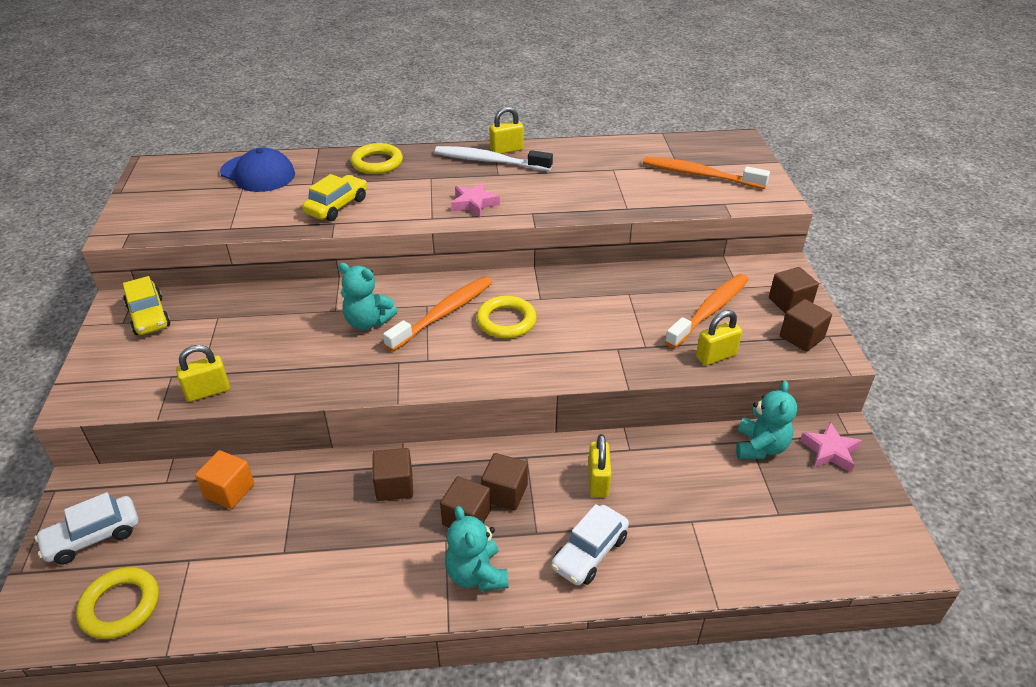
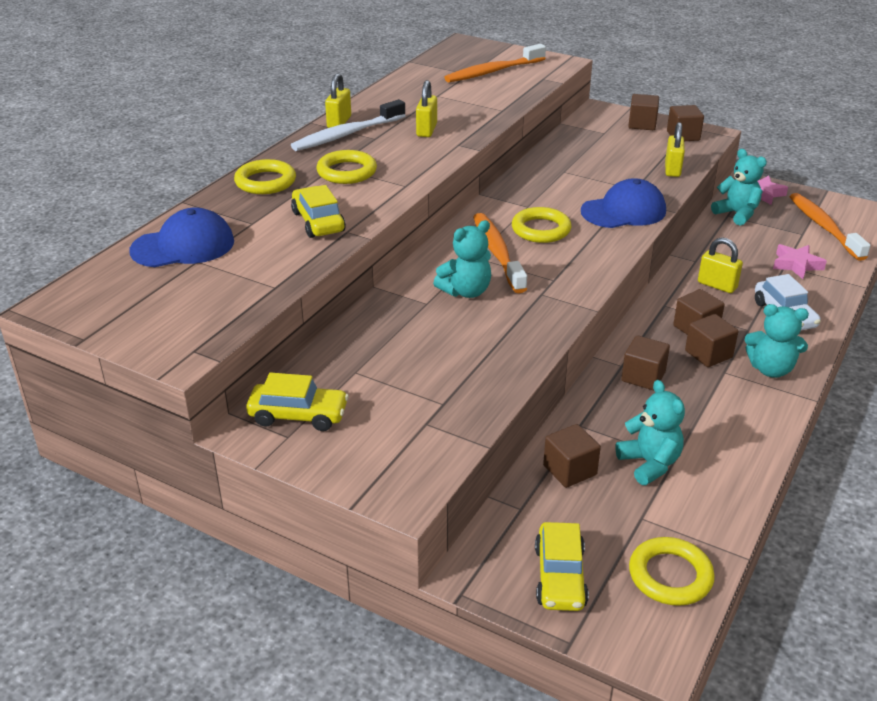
camera: 55 degrees left, 5 degrees down
(93, 537) = (560, 577): white car -> yellow car
(208, 391) = (476, 406): yellow padlock -> yellow padlock (426, 130)
(229, 491) = (570, 470): orange cube -> brown cube
(266, 538) = (649, 464): none -> turquoise teddy bear
(427, 186) = (347, 172): none -> yellow ring
(474, 204) = (409, 162): pink star -> pink star (796, 265)
(592, 355) = (624, 211): none -> blue cap
(710, 310) = (619, 152): orange toothbrush -> orange toothbrush (824, 227)

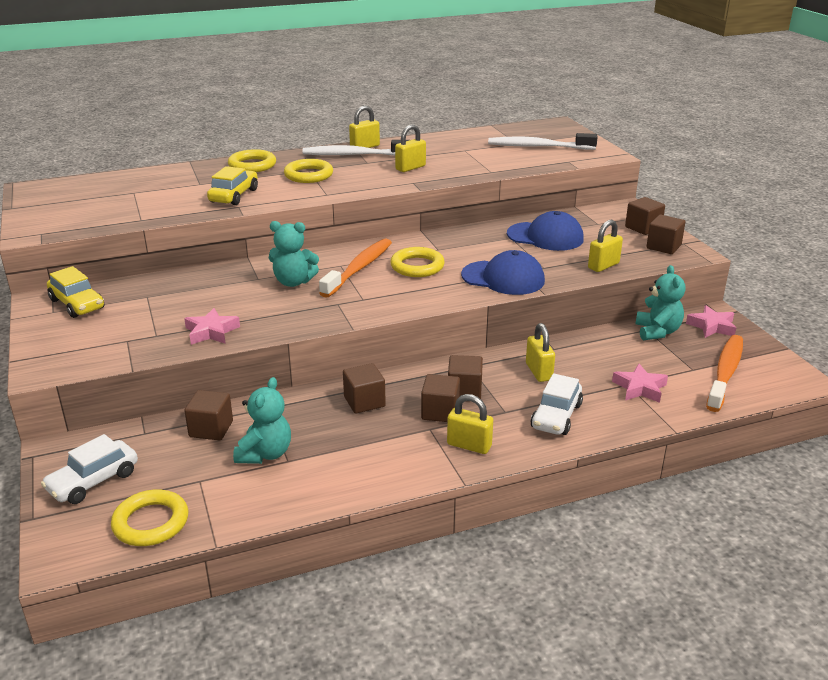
camera: 40 degrees right, 5 degrees down
(183, 246) = (142, 182): blue cap -> blue cap (545, 237)
(487, 374) = (211, 332): none -> pink star
(492, 72) = (538, 146): orange toothbrush -> white toothbrush
(560, 577) = (93, 481): yellow car -> white car
(770, 369) = (469, 445): turquoise teddy bear -> yellow padlock

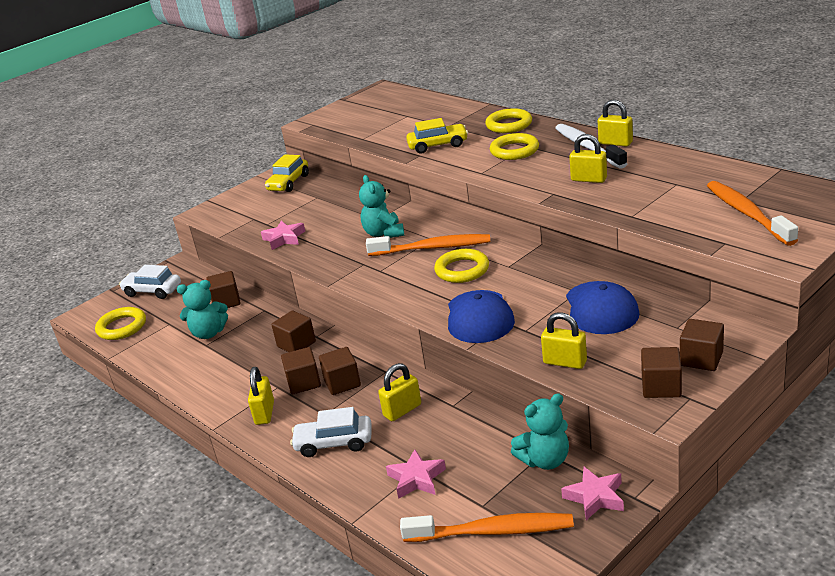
camera: 70 degrees right, 0 degrees up
(538, 146) = (747, 213): white toothbrush -> orange toothbrush

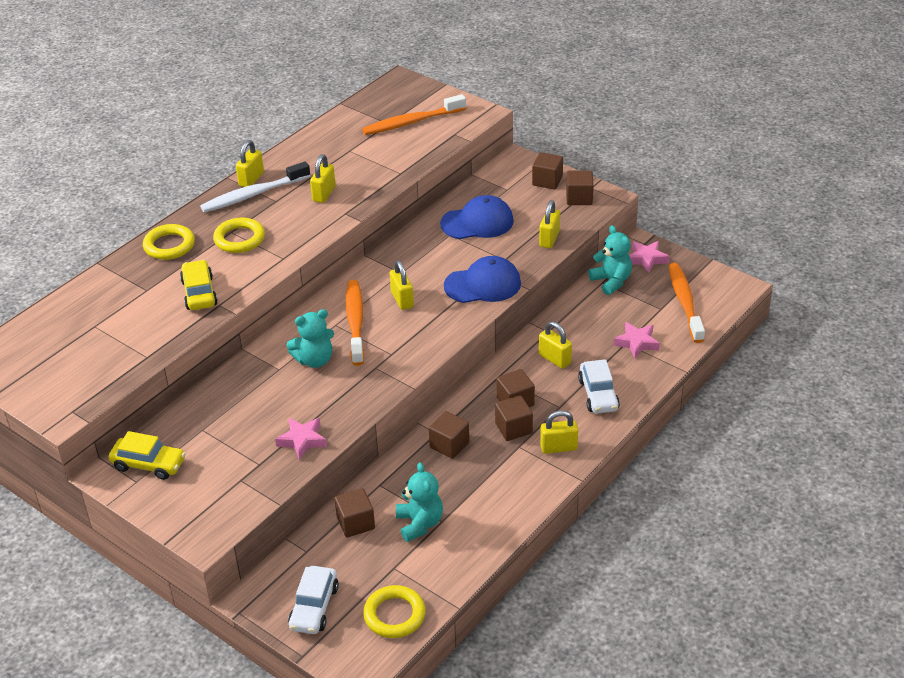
camera: 100 degrees left, 10 degrees up
(462, 270) = (402, 300): yellow ring -> yellow padlock

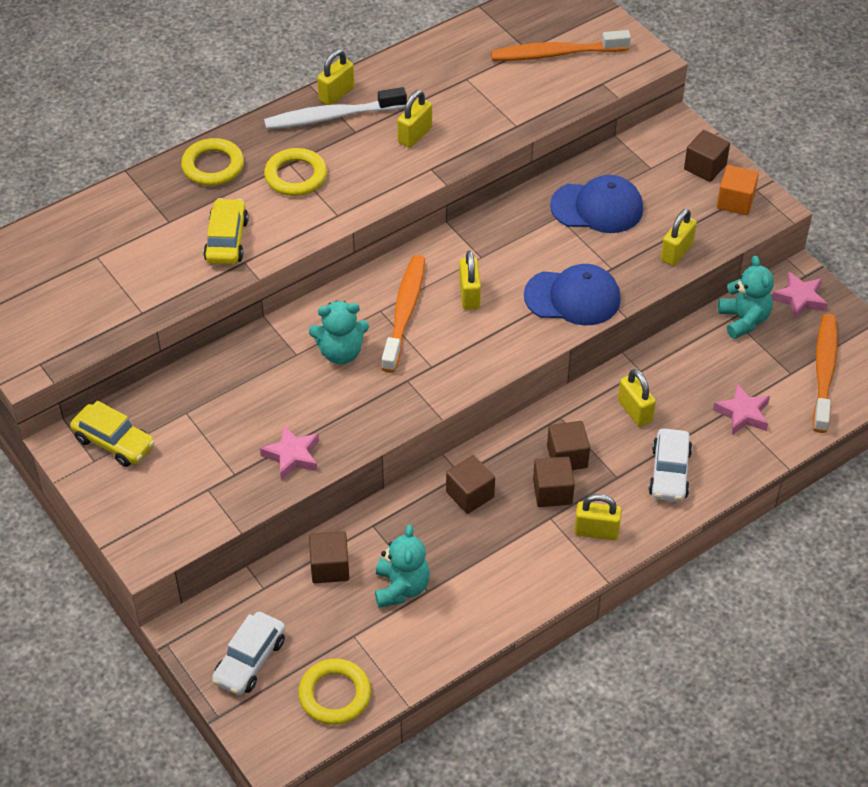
camera: 15 degrees right, 10 degrees up
(579, 198) = (735, 201): brown cube -> orange cube

